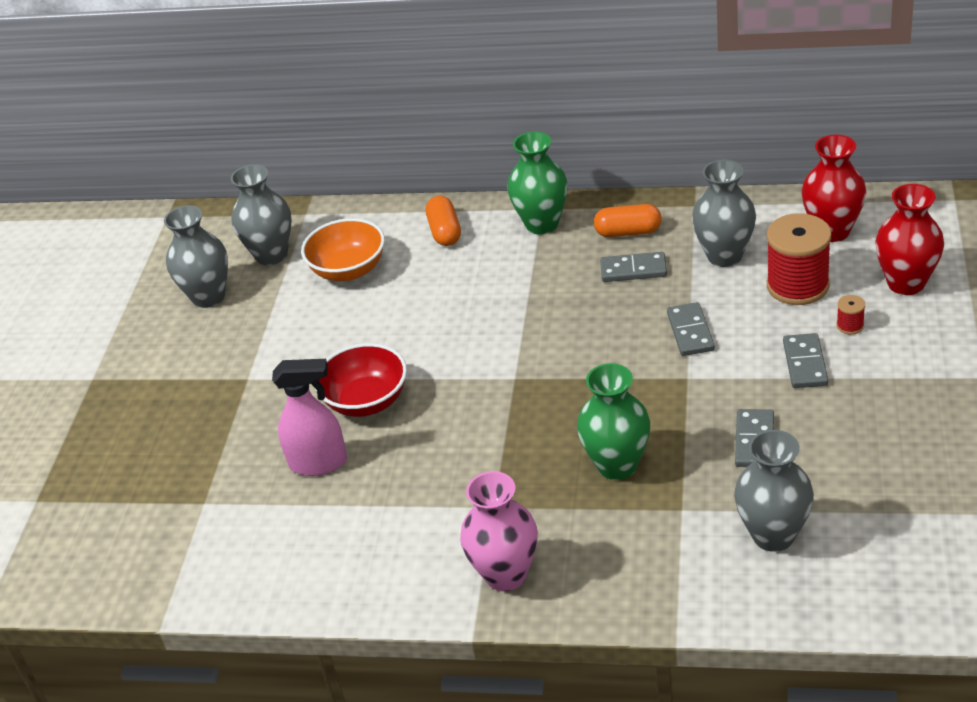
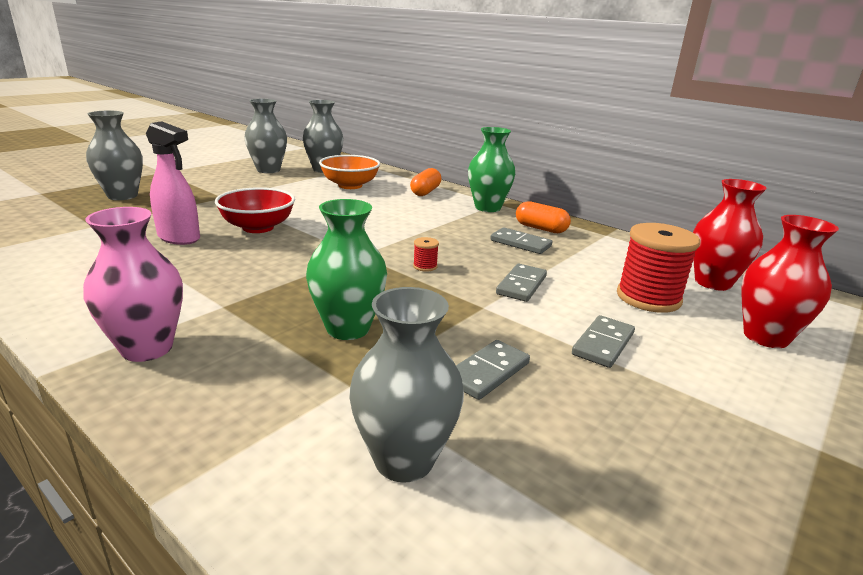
camera: 25 degrees right, 15 degrees down
(724, 256) = (601, 262): grey vase -> grey vase (122, 196)
(850, 325) = (677, 339): red spool -> red spool (425, 266)

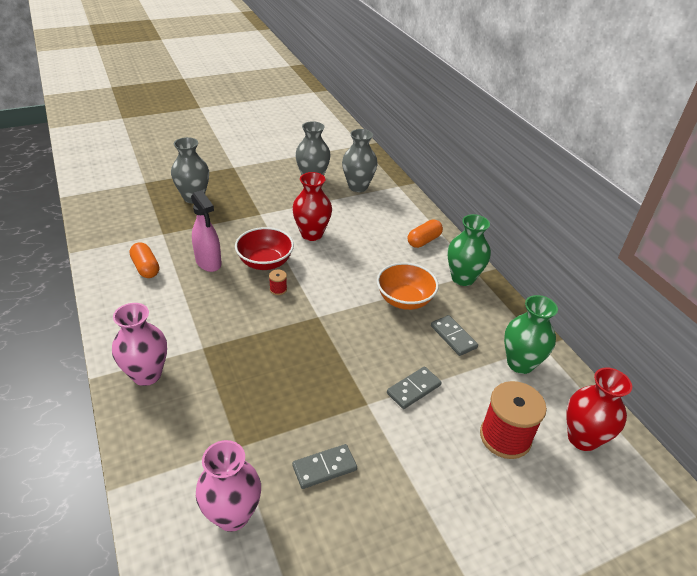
camera: 25 degrees right, 15 degrees up
(348, 328) = (264, 395): green vase -> green vase (520, 363)
(350, 185) = (365, 217): orange bowl -> orange bowl (404, 300)
(404, 460) = (232, 515): grey vase -> pink vase
(425, 266) = (356, 344): red spool -> red spool (278, 289)
(540, 228) = (487, 321): orange capsule -> orange capsule (146, 268)
(603, 344) = (424, 472): grey domino -> none
(765, 337) = (562, 513): red vase -> red vase (312, 234)

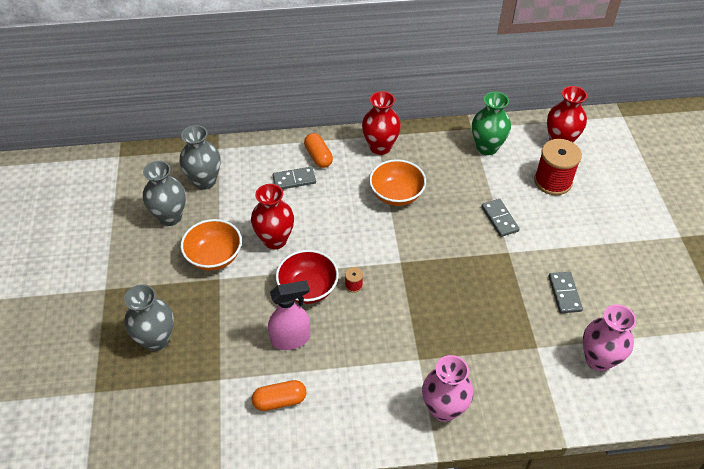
camera: 70 degrees left, 10 degrees up
(281, 207) = (214, 256): none -> orange bowl
(453, 337) = (449, 177): grey domino -> grey domino (294, 180)
(463, 278) = (380, 147): green vase -> red vase

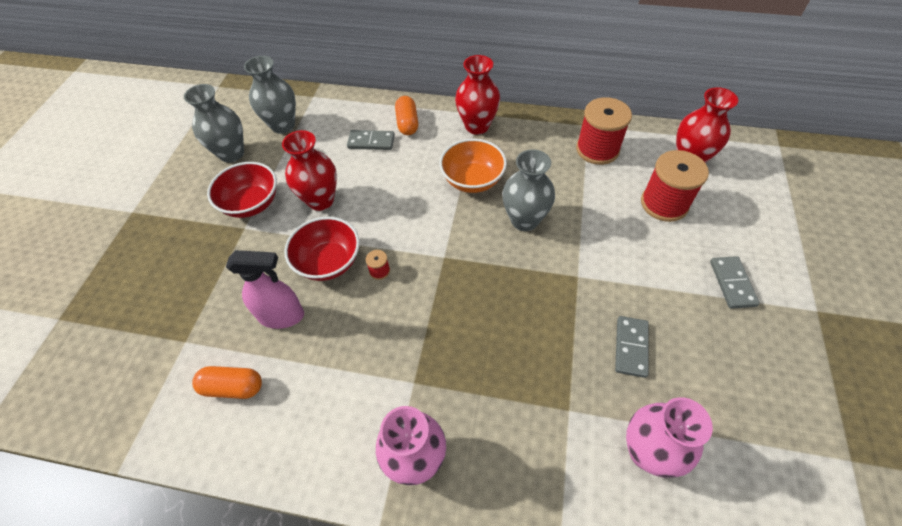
camera: 20 degrees right, 5 degrees up
(156, 340) = (148, 278): grey vase -> grey vase (524, 220)
(214, 256) = (251, 204): orange bowl -> red bowl
(487, 147) = (597, 149): green vase -> red spool
(499, 219) = (581, 234): grey domino -> grey domino (732, 283)

